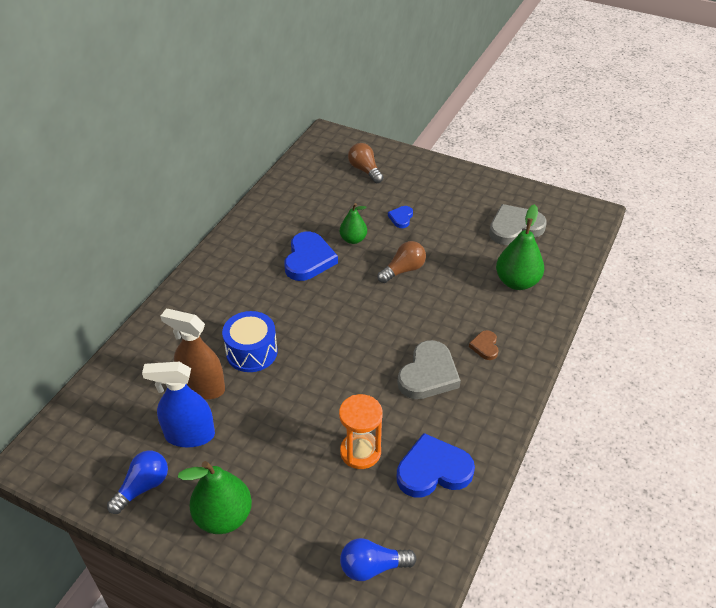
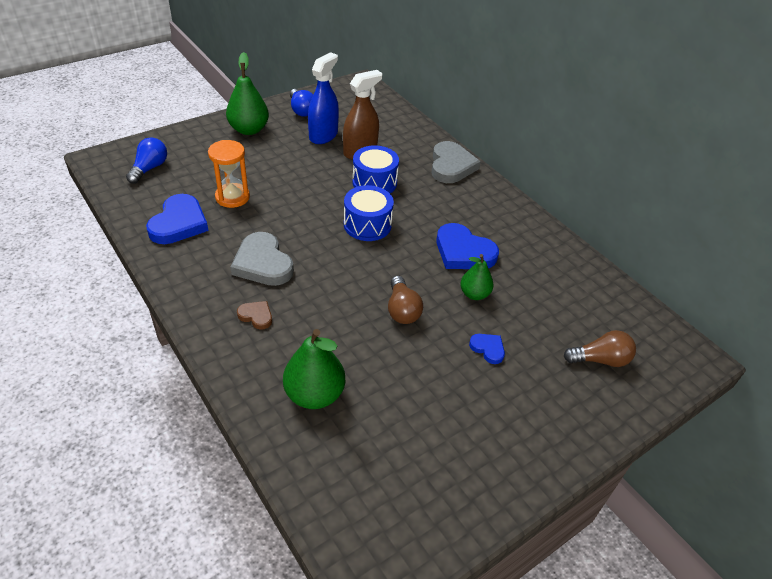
camera: 115 degrees right, 0 degrees up
(321, 330) = (367, 225): none -> blue drum
(514, 228) = (403, 452): grey heart -> grey heart (451, 166)

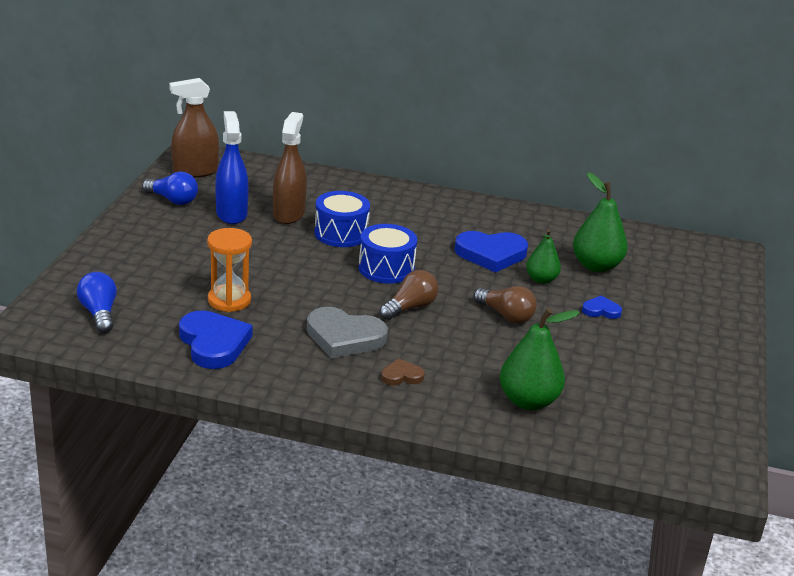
camera: 40 degrees left, 15 degrees down
(249, 129) = (146, 238): green pear -> green pear (596, 266)
(344, 96) = (195, 171): none -> brown spray bottle
(451, 166) = (386, 193): grey heart -> none
(600, 359) = (678, 281): brown light bulb -> brown light bulb (410, 307)

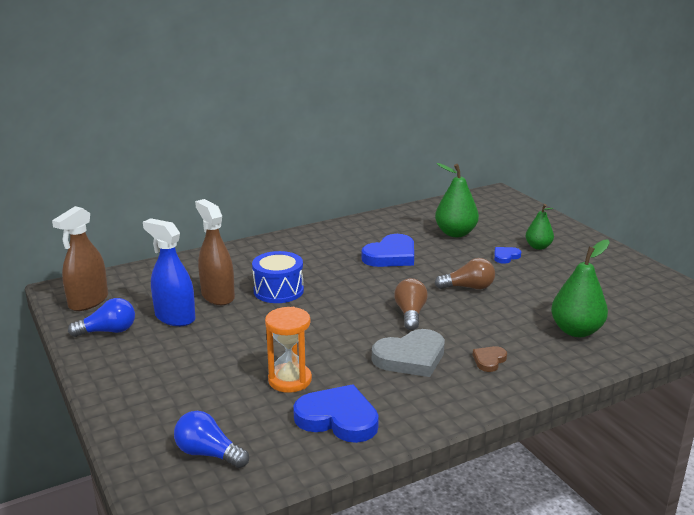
camera: 40 degrees left, 5 degrees down
(386, 268) = (349, 298): blue drum -> none
(541, 280) = (445, 256): green pear -> green pear (538, 247)

